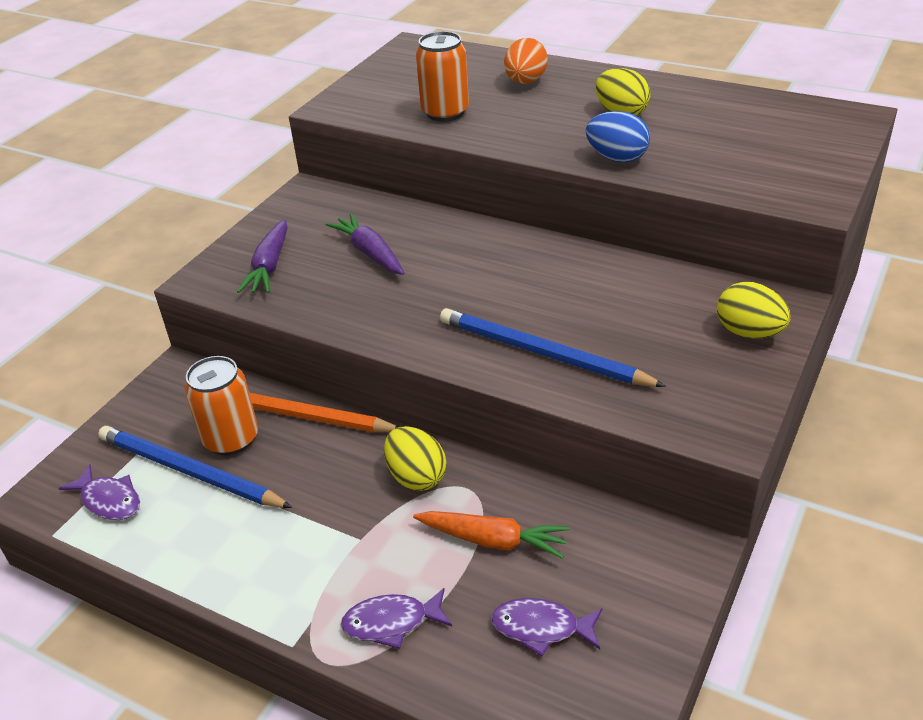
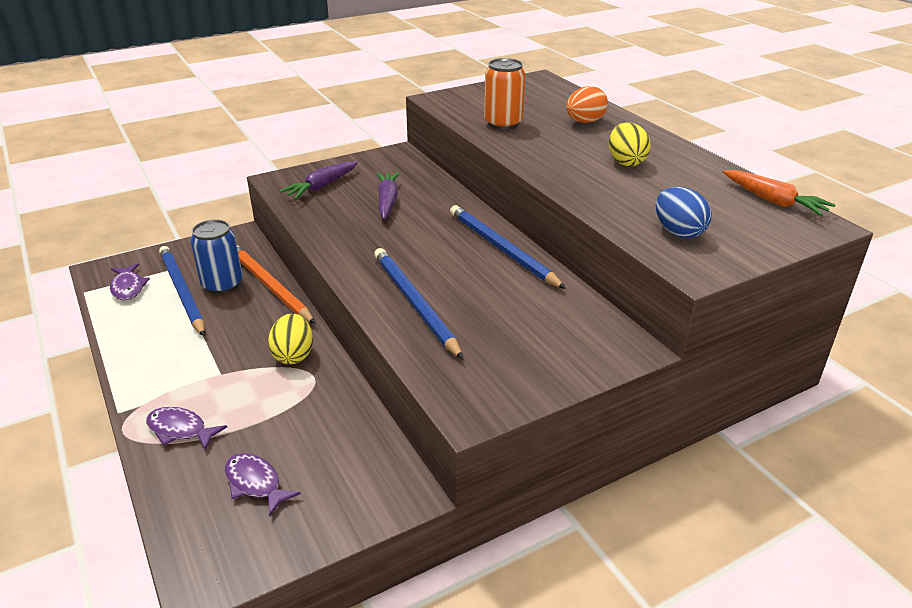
camera: 30 degrees right, 5 degrees down
(231, 439) = (222, 284): orange can -> blue can
(493, 540) = (291, 416): orange carrot -> orange carrot (773, 201)
(555, 256) = (501, 249): none -> blue pencil
(617, 158) = (580, 188): blue egg -> blue egg (678, 232)
(749, 332) = (577, 355): yellow egg -> none

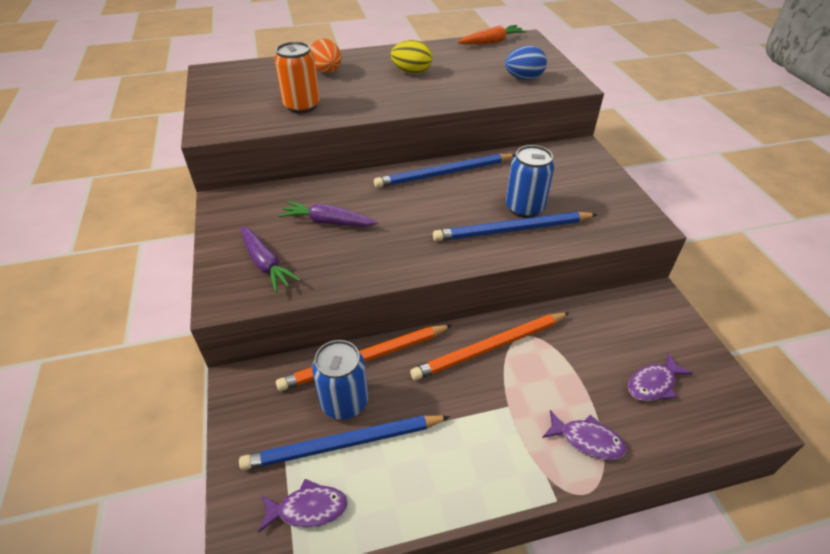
camera: 75 degrees left, 10 degrees up
(180, 430) = (587, 440): purple fish -> purple fish turned 105 degrees counterclockwise
(293, 355) = (490, 348): yellow egg -> orange pencil
(460, 308) = (524, 208): none -> blue can

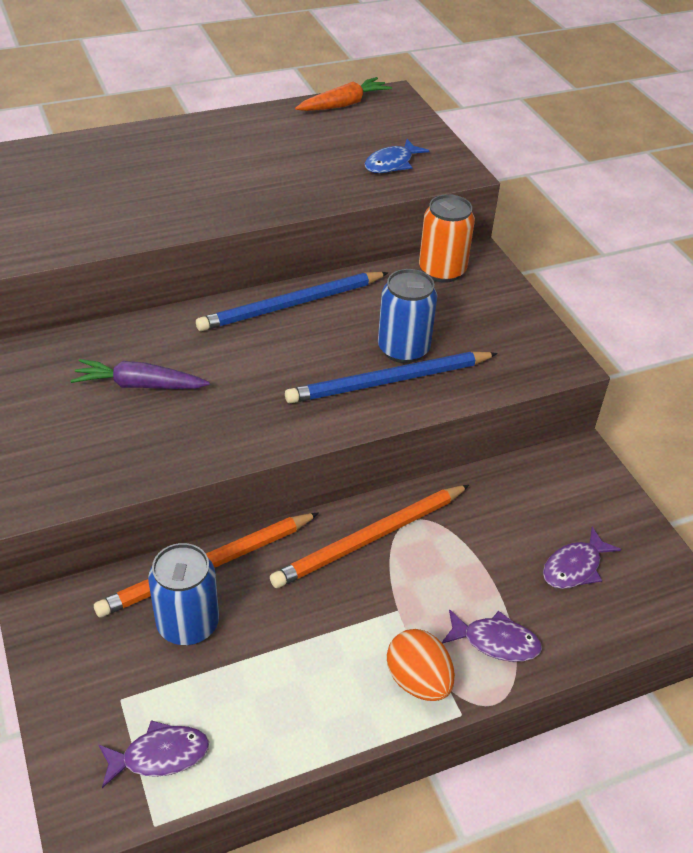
camera: 10 degrees left, 0 degrees up
(266, 264) = (63, 450): purple carrot -> none
(302, 106) = (85, 220): orange can -> orange can (442, 271)
(327, 71) = (112, 162): orange egg -> orange egg (418, 681)
(343, 444) = (193, 675): blue pencil -> none
(412, 72) = (234, 158): yellow egg -> none
(523, 78) = (391, 164): blue egg -> blue fish

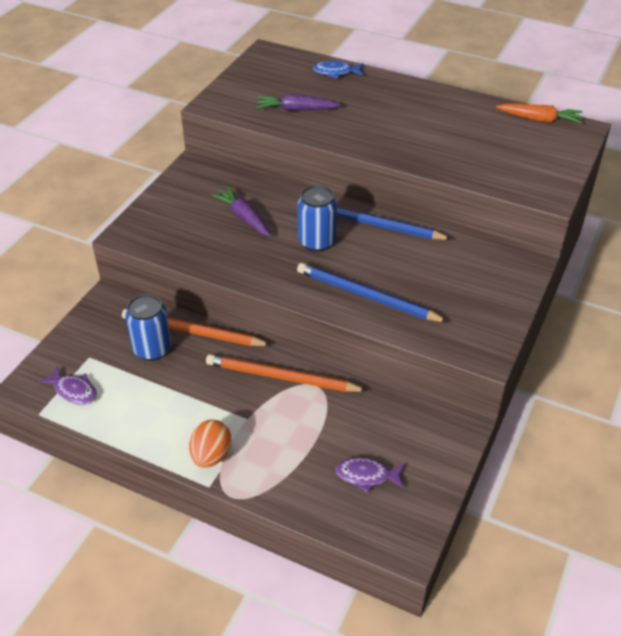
camera: 50 degrees right, 0 degrees up
(80, 216) = (296, 110): none -> purple carrot
(391, 164) = (512, 170): blue fish -> blue fish (336, 72)
(403, 349) = (400, 285): blue can -> blue can (317, 242)
(442, 271) = (492, 259): orange can -> none
(495, 642) = (271, 472): purple fish -> none

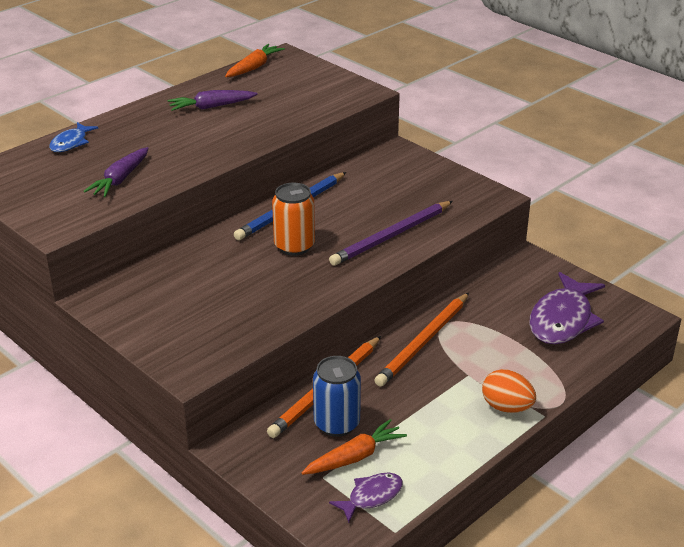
camera: 70 degrees left, 10 degrees down
(116, 369) = (354, 457): none -> orange carrot
(243, 217) = (221, 283): purple carrot -> purple carrot (211, 107)
(317, 242) = (294, 246): blue can -> orange can
(366, 296) = (391, 236): blue pencil -> purple pencil
(366, 476) = (562, 319): purple fish -> purple fish, size x1.85

